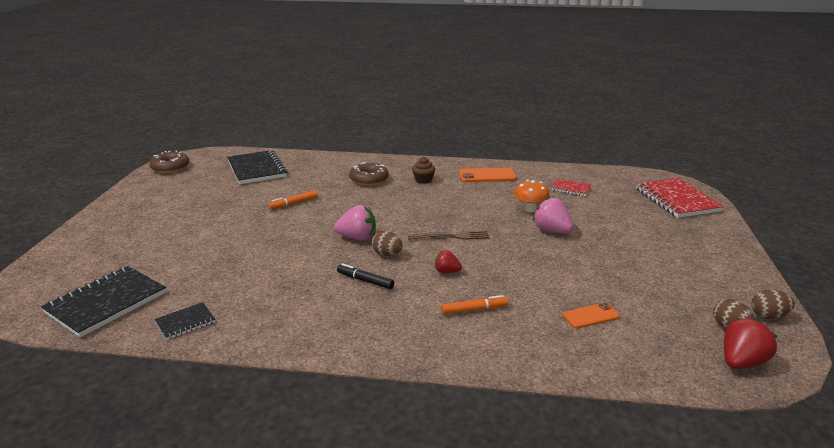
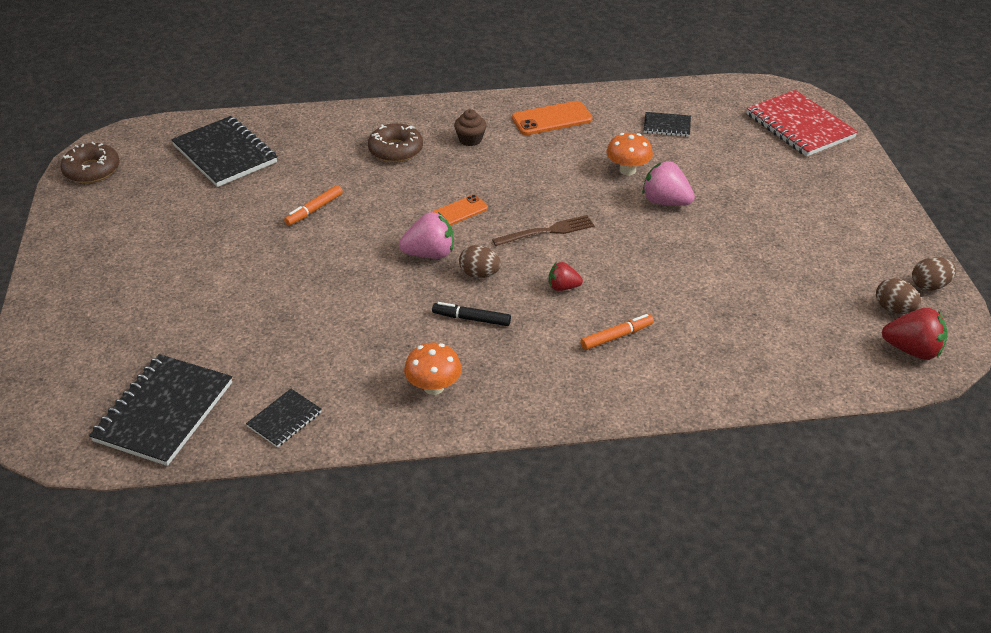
camera: 15 degrees left, 15 degrees up
(310, 320) = (433, 387): none -> orange mushroom
(571, 188) = (667, 126): red notebook -> black notebook
(590, 316) = (746, 321): orange phone -> orange phone (459, 211)
(741, 362) = (912, 350): red strawberry -> red strawberry turned 75 degrees clockwise

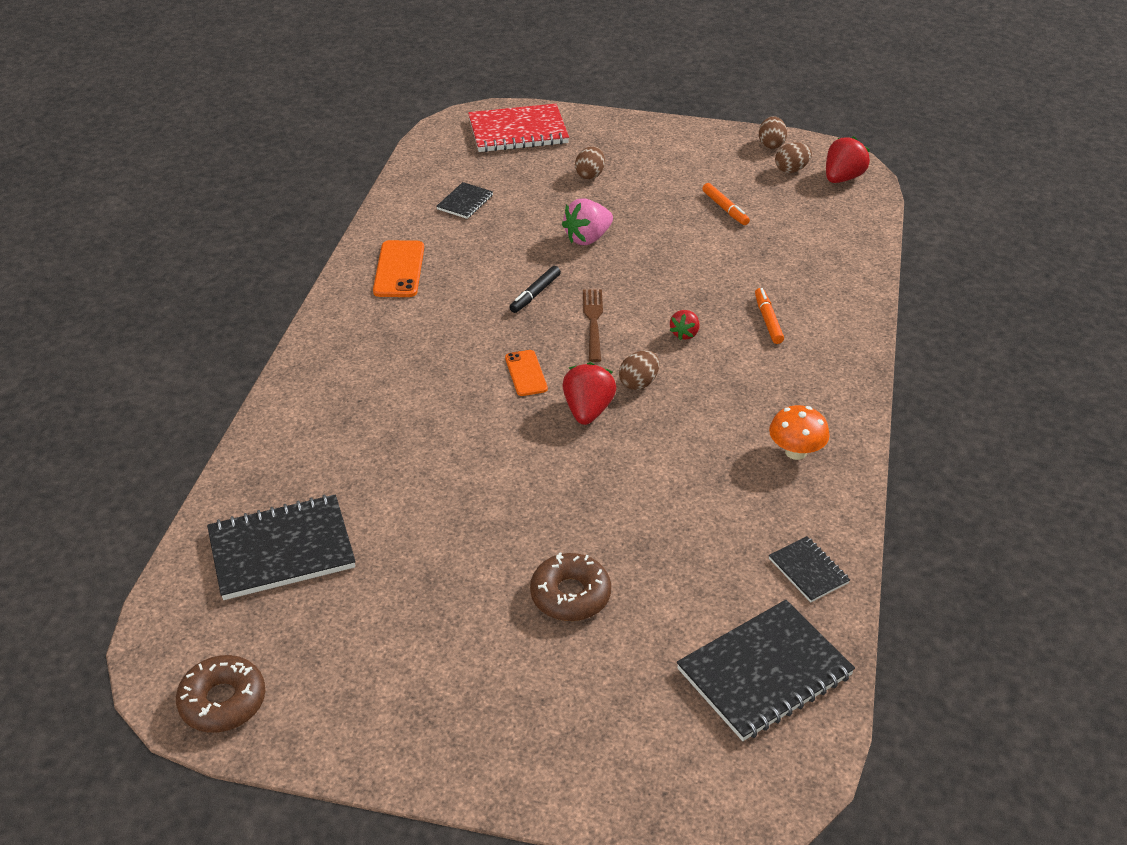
camera: 70 degrees left, 0 degrees up
(163, 412) = (765, 673): black notebook -> black notebook turned 75 degrees counterclockwise
(314, 210) = (456, 486): orange marker -> orange marker (725, 209)
(396, 150) = (378, 396): brown donut -> brown donut (570, 595)
(430, 254) = (588, 410): pink strawberry -> red strawberry
(470, 139) = (397, 335): brown cupcake -> none
(471, 319) = (705, 404): black marker -> black marker (535, 294)
(627, 170) = (523, 246): orange mushroom -> none
(766, 181) = (590, 175): none -> brown egg

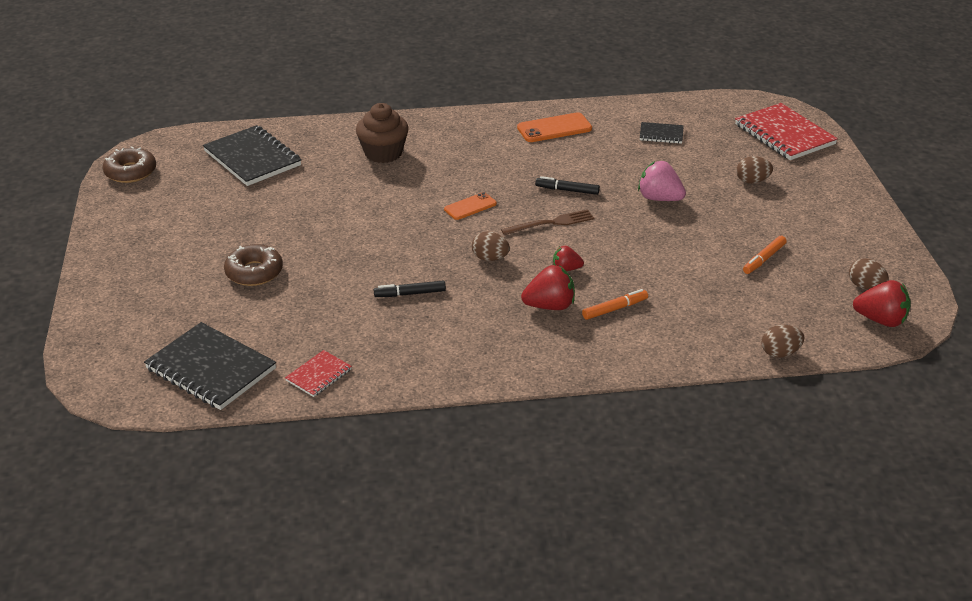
camera: 70 degrees right, 5 degrees down
(357, 419) = (383, 153): none -> brown cupcake
(588, 410) = (444, 242): red strawberry -> red strawberry (550, 306)
(679, 461) = (410, 294): none -> black marker
(771, 144) = (898, 268): brown egg -> brown egg (780, 353)
(795, 452) = (451, 349): orange mushroom -> none
(808, 571) = (319, 375): black notebook -> red notebook

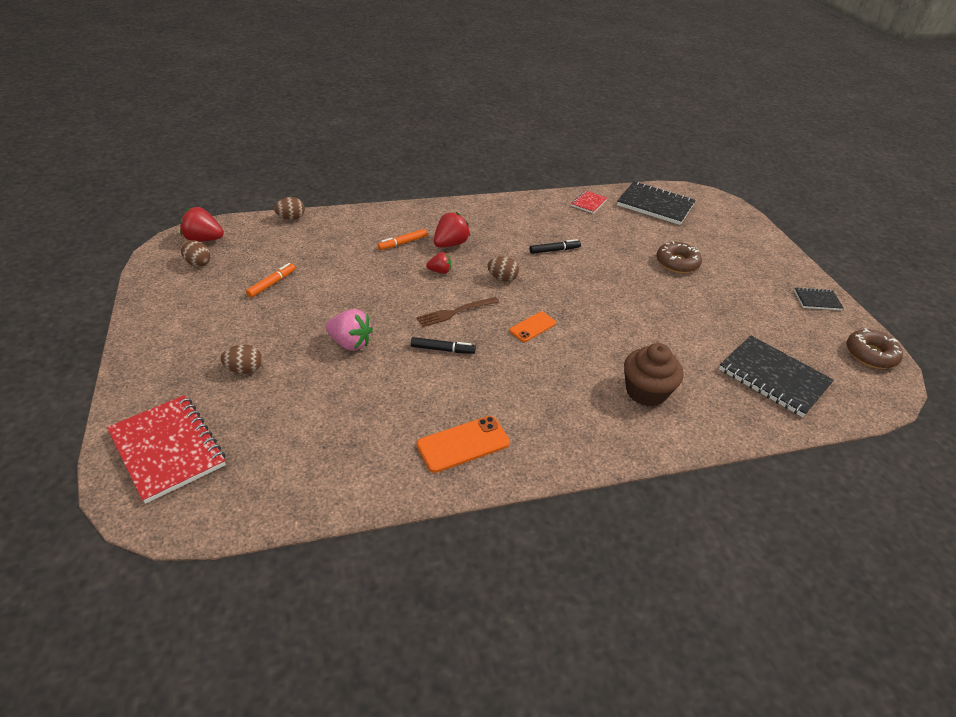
camera: 170 degrees right, 5 degrees up
(550, 306) = (450, 244): red strawberry -> red strawberry turned 150 degrees clockwise
(661, 134) = (329, 440): black notebook -> black notebook (817, 300)

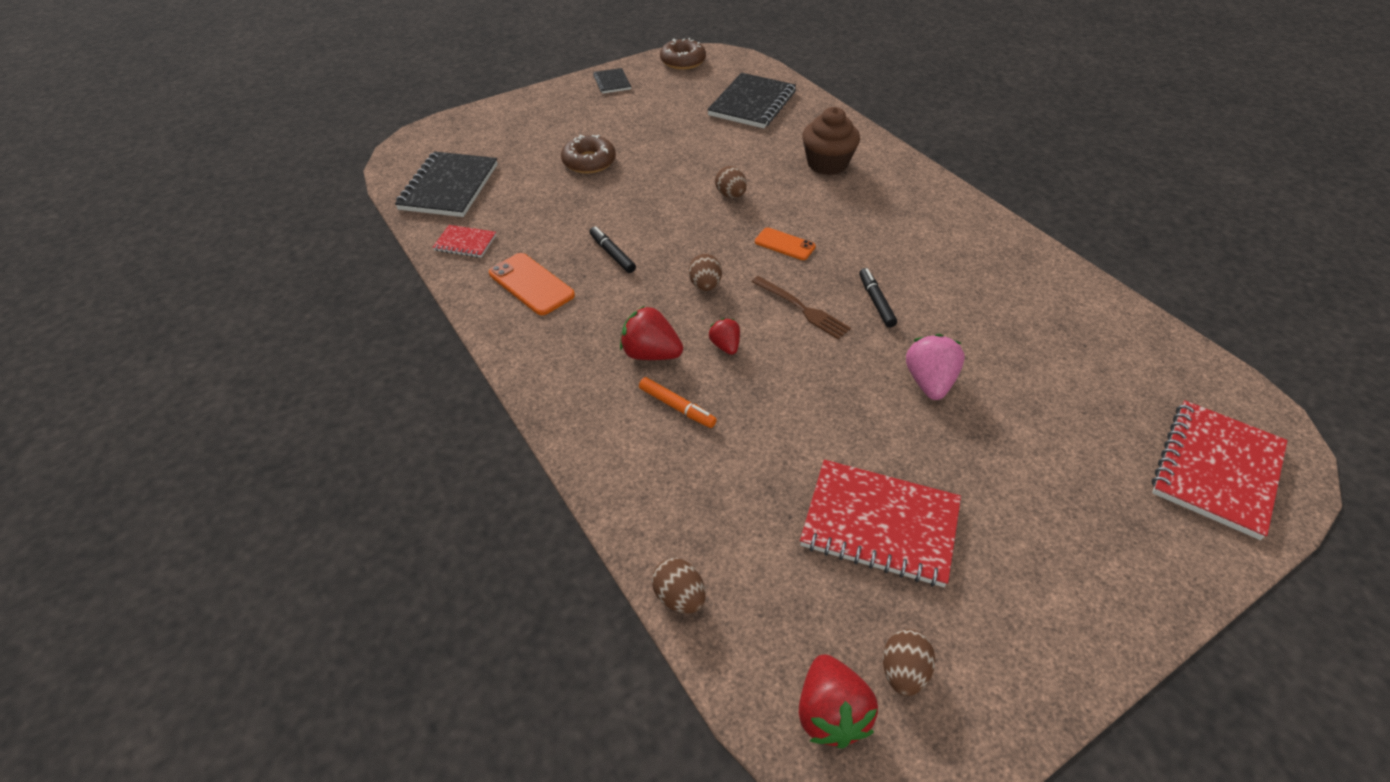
camera: 105 degrees left, 5 degrees up
(244, 369) = (1056, 464): brown egg -> brown egg (730, 195)
(272, 284) = (879, 525): orange marker -> red notebook
(463, 444) = (990, 255): orange phone -> orange phone (531, 284)

